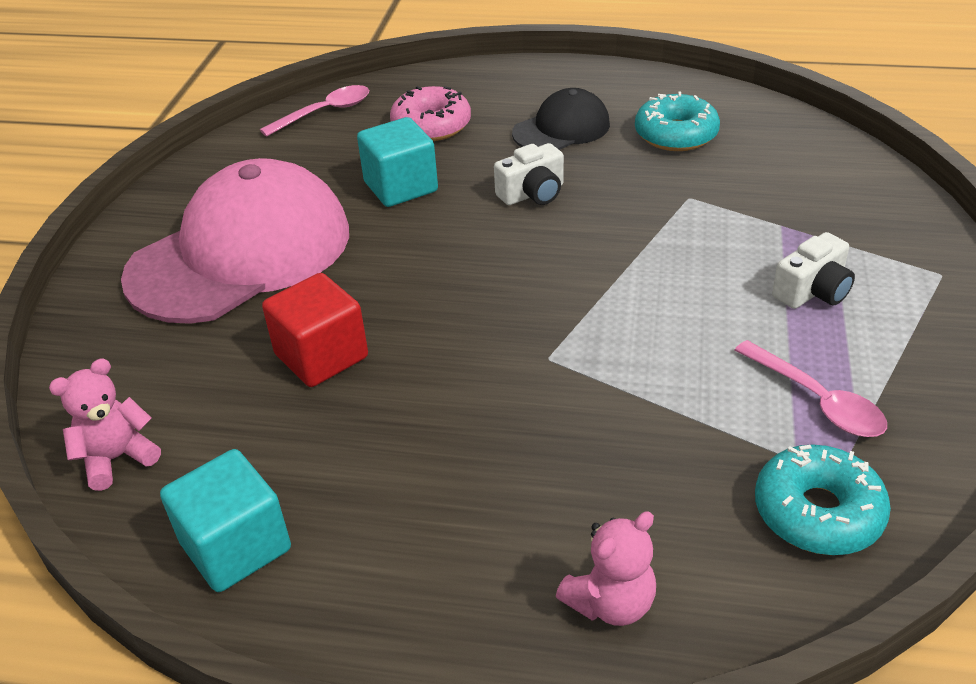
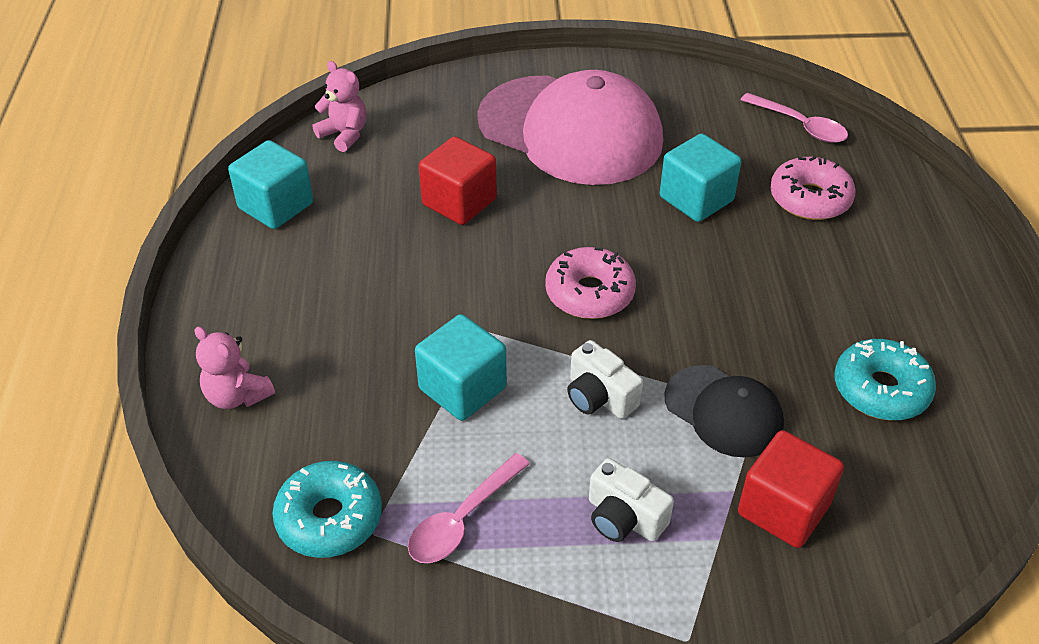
camera: 75 degrees right, 5 degrees up
(514, 274) = (589, 293): none -> pink donut
(533, 194) = (719, 288): white camera -> white camera (599, 397)
(561, 129) = (848, 294): black cap -> black cap (723, 411)
(633, 383) = (462, 388): none -> turquoise cube
(801, 203) = (783, 509): none -> red cube

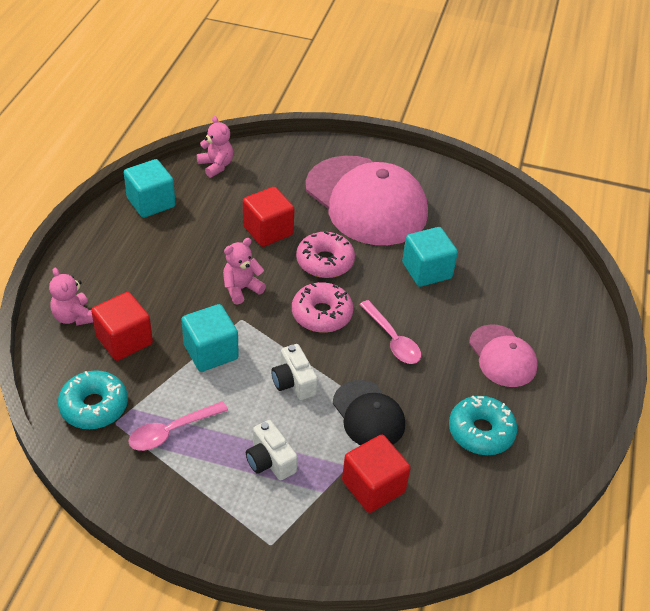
camera: 15 degrees right, 0 degrees up
(329, 408) = (124, 340): none -> red cube
(462, 289) = (241, 289): none -> pink teddy bear
(800, 125) = (528, 238): pink spoon -> pink spoon (392, 339)
(810, 199) = (506, 291): pink donut -> pink donut (325, 262)
(852, 282) = (502, 356): none -> pink cap

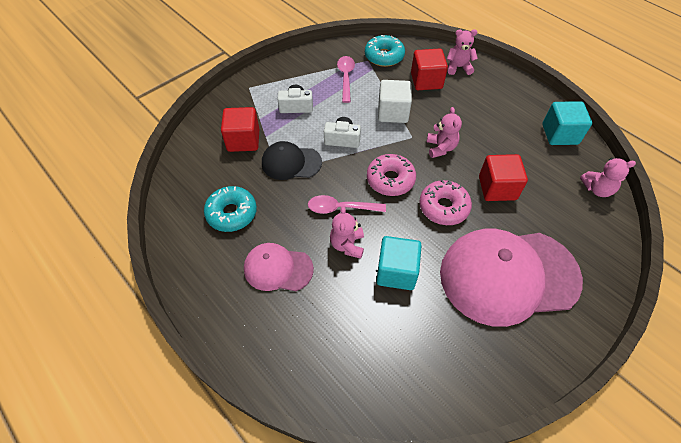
camera: 125 degrees right, 10 degrees up
(211, 352) = (393, 112): turquoise cube -> white cube
(430, 316) = (347, 245): none -> pink teddy bear

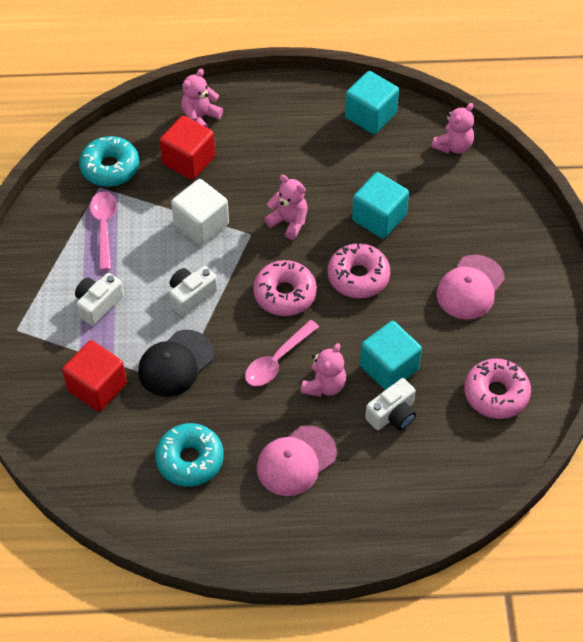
camera: 50 degrees left, 0 degrees up
(346, 78) = (104, 227): pink spoon -> pink spoon turned 45 degrees clockwise
(347, 245) = (324, 385): pink teddy bear -> pink teddy bear turned 105 degrees counterclockwise
(363, 300) = (392, 414): none -> white camera
(444, 356) = (496, 394): none -> pink donut
(497, 188) = (379, 218): red cube -> turquoise cube
(508, 276) = (470, 287): pink cap -> pink cap, size x0.51

